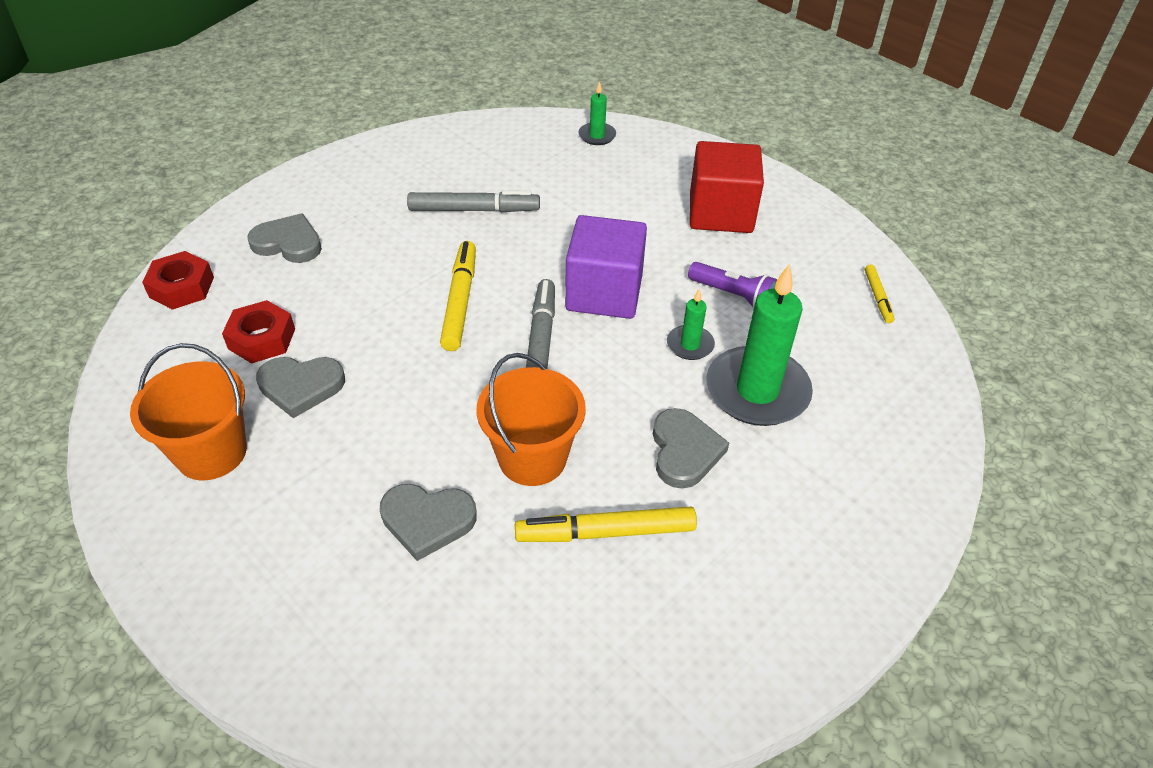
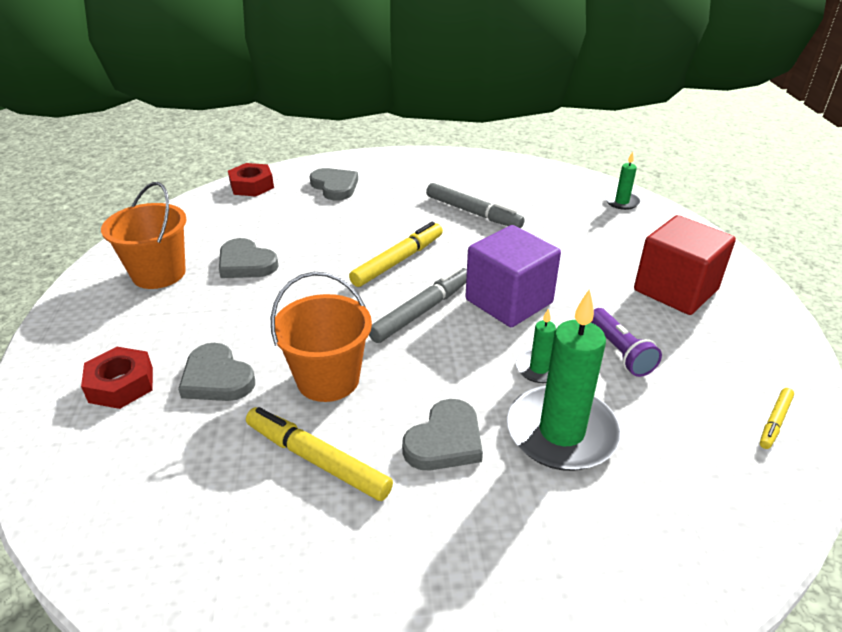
camera: 40 degrees right, 10 degrees down
(262, 339) = (258, 229): red nut -> red nut (121, 385)

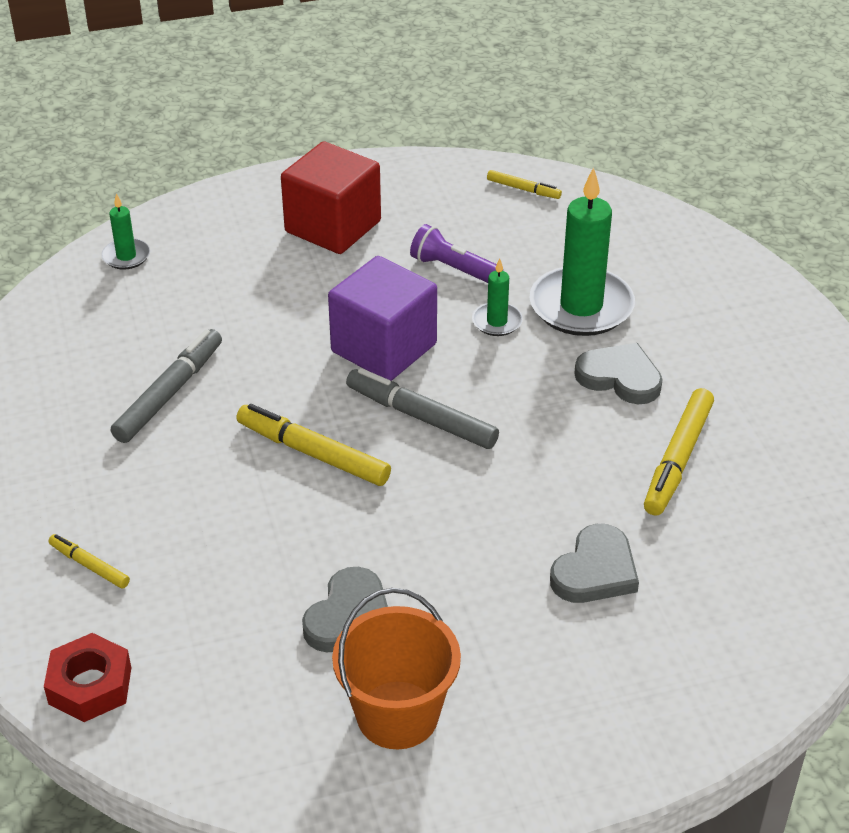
camera: 100 degrees left, 5 degrees up
(121, 385) = (636, 657): red nut -> none
(328, 379) = (565, 475): orange bucket -> none
(335, 187) = (89, 566): grey heart -> yellow marker
(619, 352) = (453, 269): purple flashlight -> purple flashlight turned 120 degrees counterclockwise

